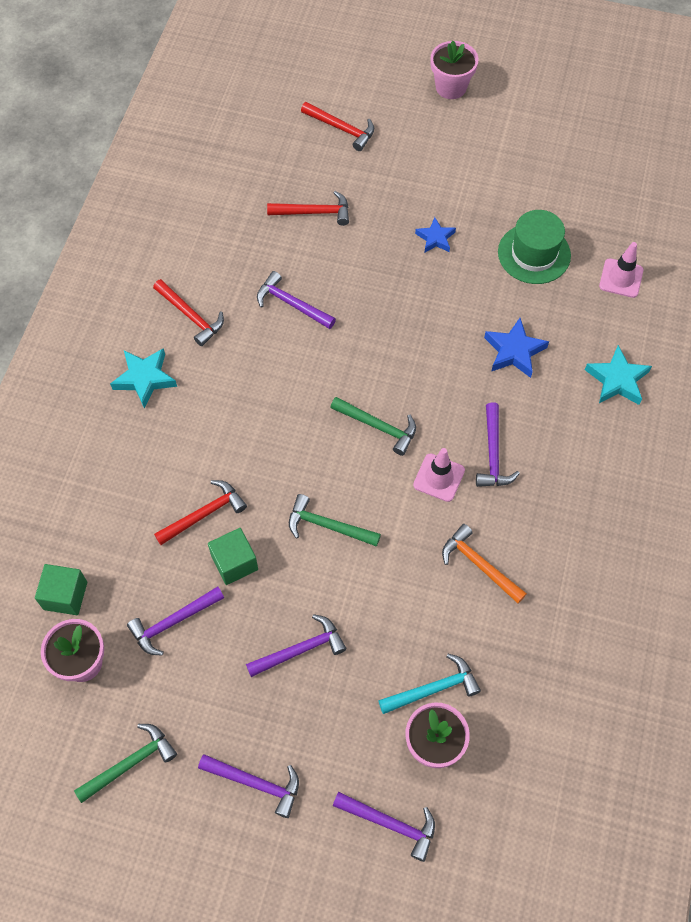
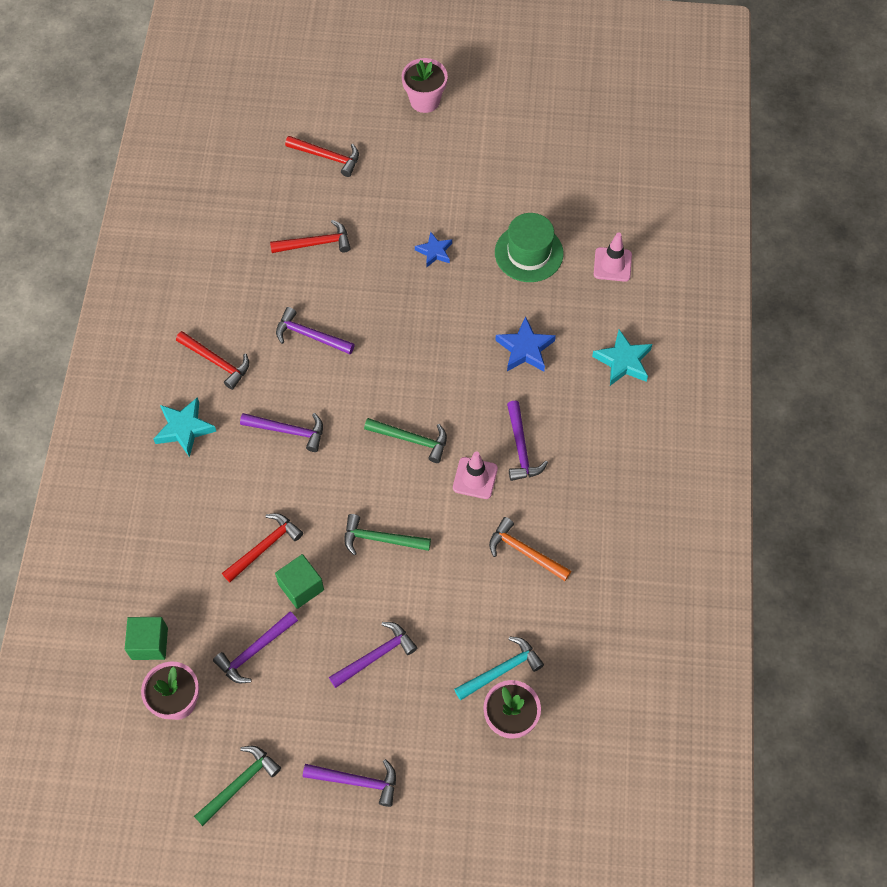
camera: 10 degrees left, 0 degrees up
(390, 824) = (483, 795): purple hammer -> purple hammer (288, 431)

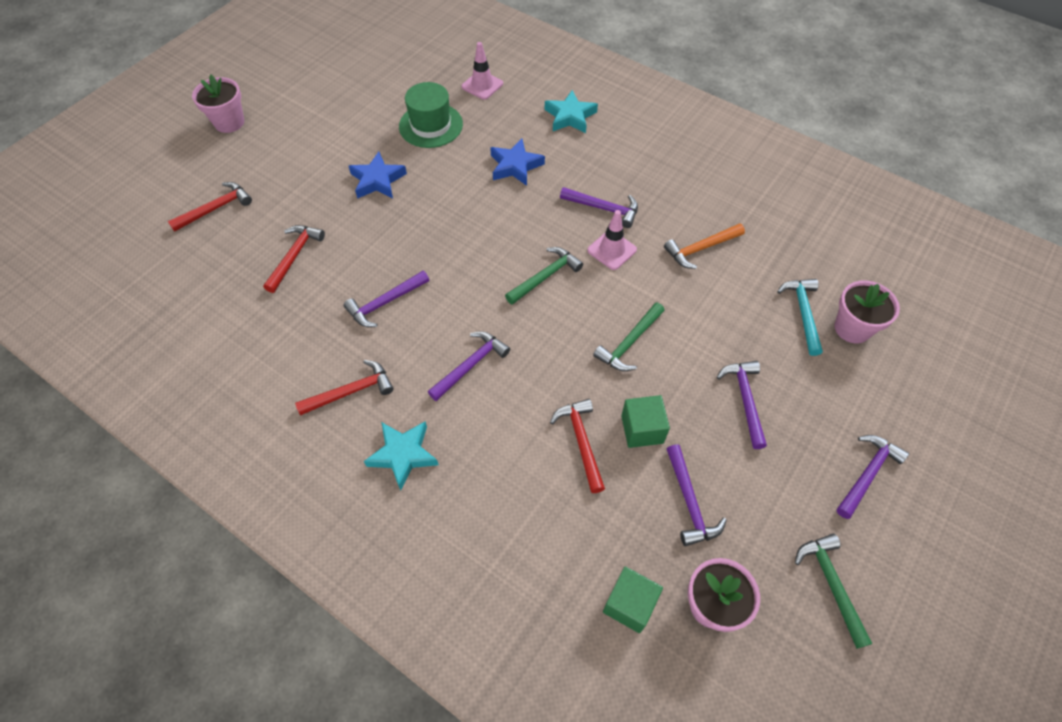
camera: 60 degrees left, 5 degrees down
(434, 252) = (377, 180): blue star -> blue star, size x1.50

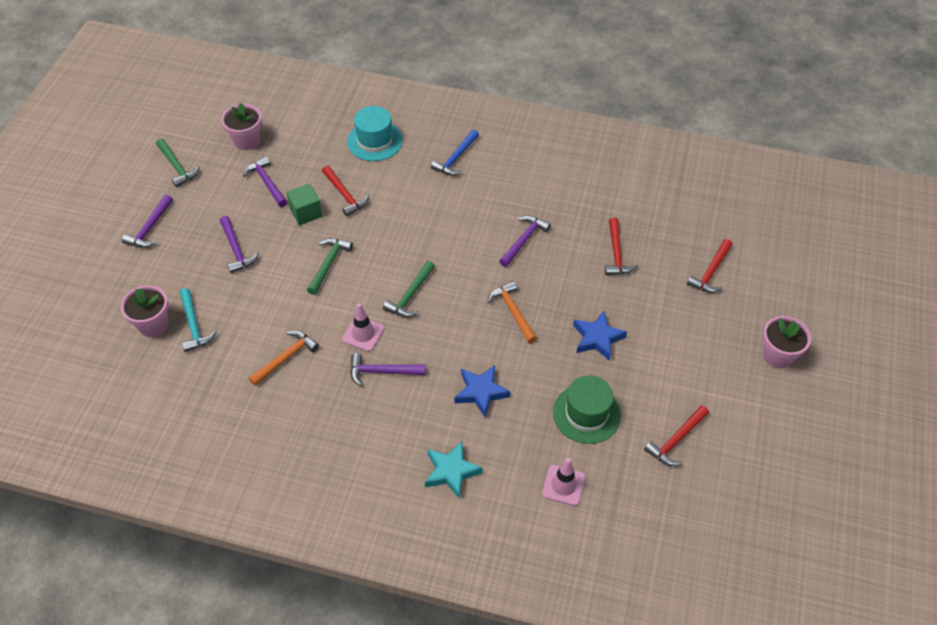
camera: 160 degrees right, 5 degrees down
(351, 391) = (510, 181): red hammer -> red hammer (676, 440)
(403, 455) = (455, 158): turquoise star -> blue hammer
(444, 228) = (513, 311): none -> orange hammer
(471, 365) = (438, 218): purple hammer -> none
(506, 530) = (375, 141): none -> turquoise hat
(629, 604) = (293, 130): green cube -> none

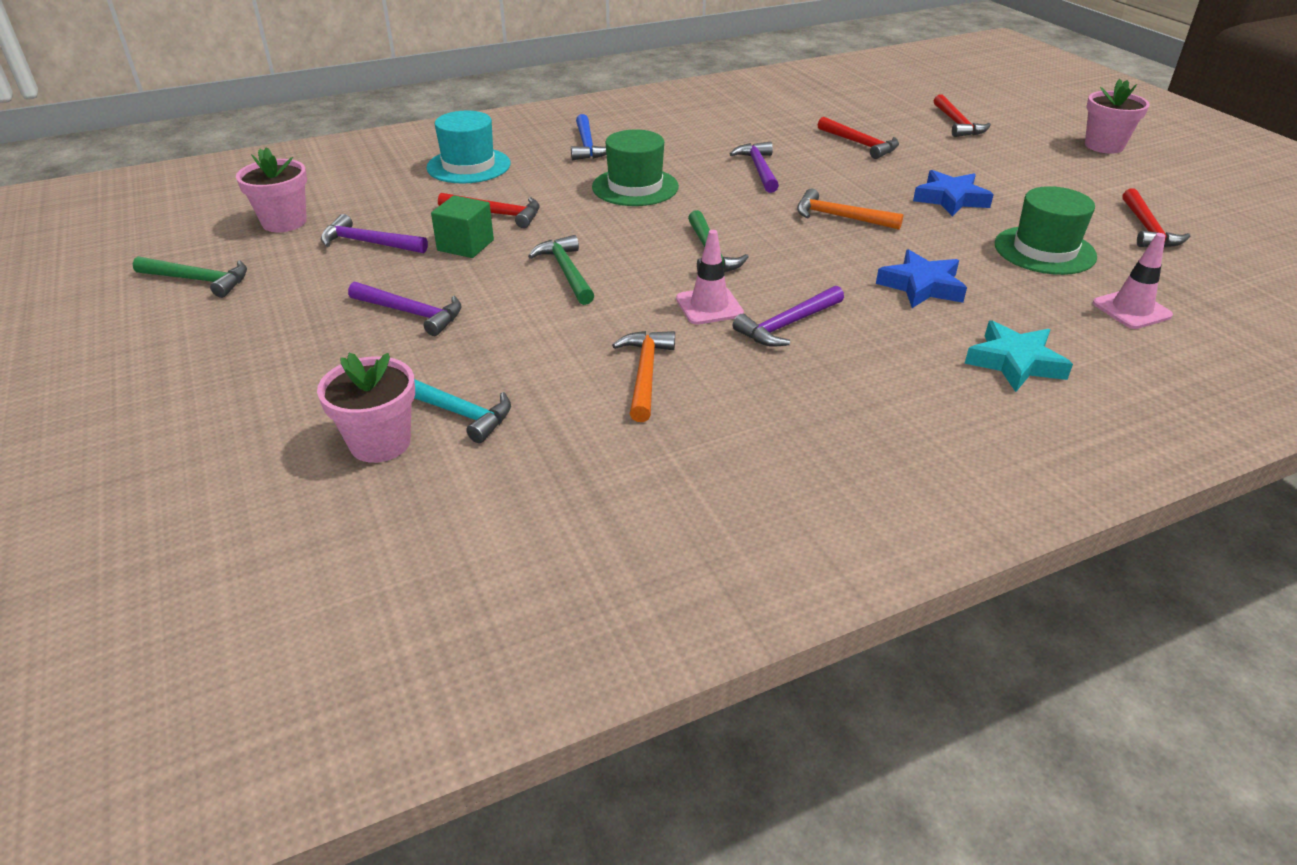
camera: 40 degrees left, 15 degrees down
(150, 228) = (230, 351): purple hammer -> none
(437, 214) = (635, 187): none -> green hat

